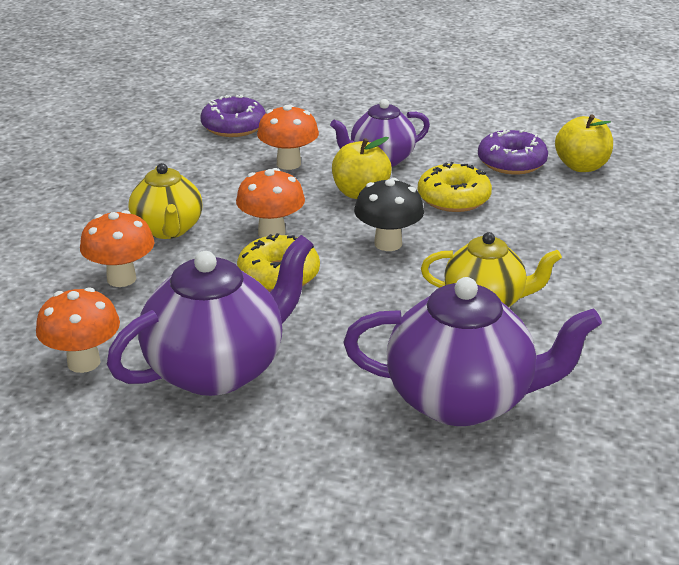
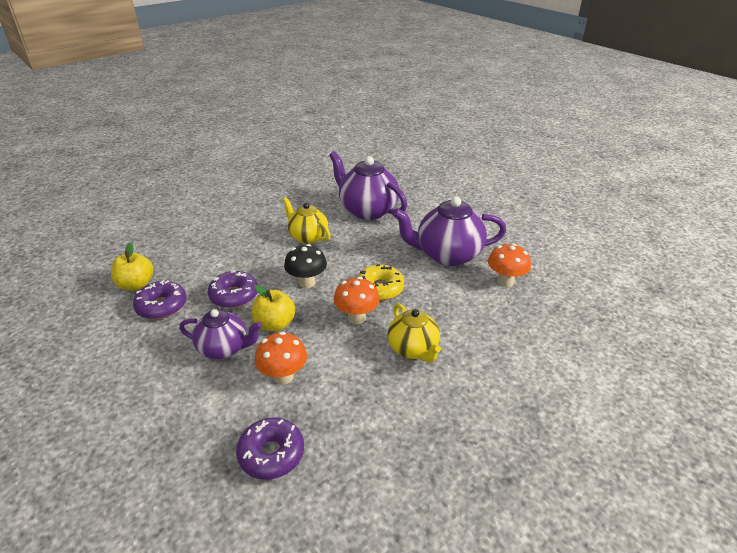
camera: 145 degrees left, 5 degrees up
(121, 279) = (463, 322): orange mushroom -> none
(168, 229) = (413, 349): yellow teapot -> yellow teapot turned 135 degrees clockwise
(453, 198) = (234, 295): yellow donut -> purple donut

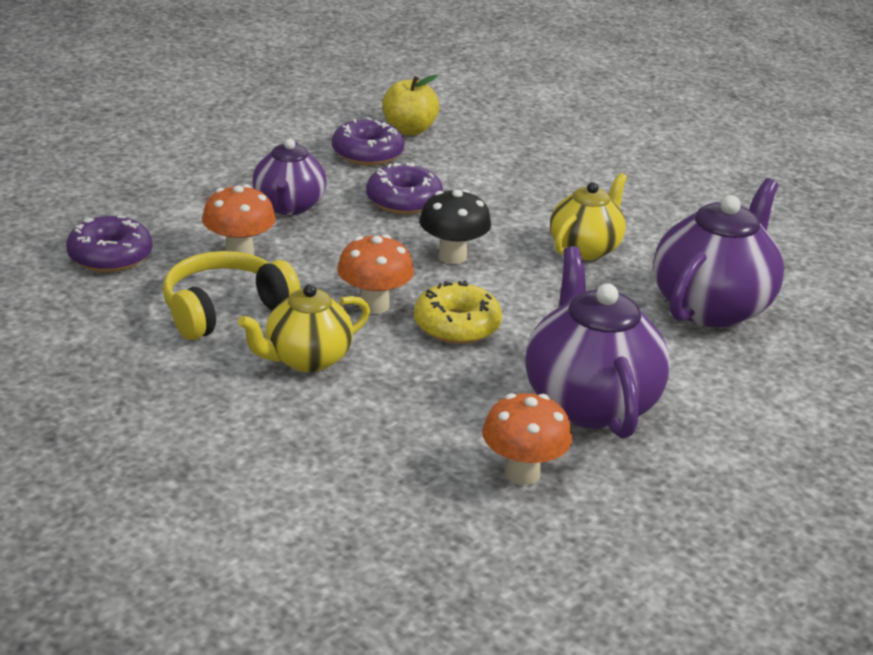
camera: 80 degrees right, 5 degrees down
(275, 324) = (345, 238): yellow apple -> none
(355, 385) = (225, 310): none -> yellow headphones

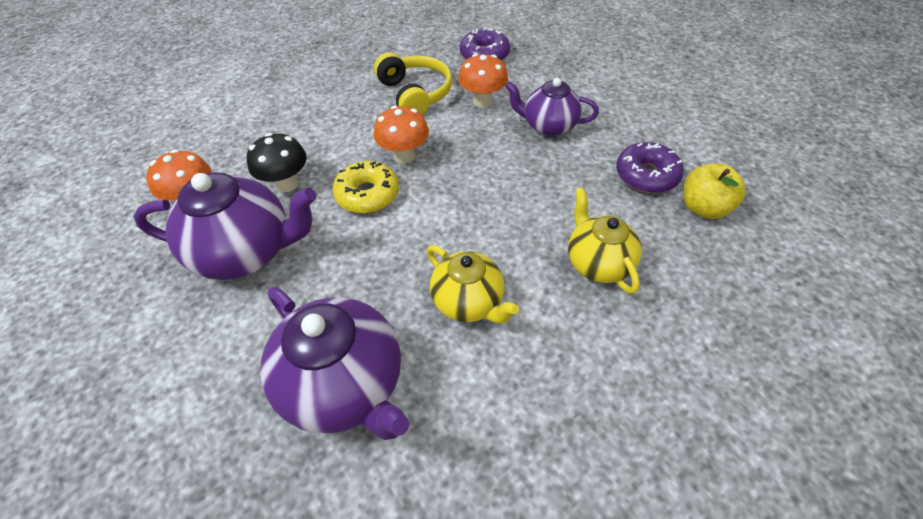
camera: 105 degrees right, 20 degrees up
(306, 359) = (351, 122): yellow teapot -> yellow teapot (597, 263)
(404, 200) = (560, 188): purple donut -> none
(452, 256) = (465, 206): black mushroom -> black mushroom (287, 184)

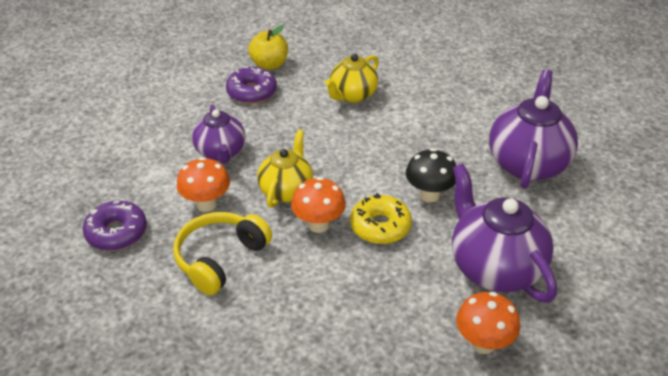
camera: 120 degrees left, 10 degrees down
(287, 184) = (410, 287): black mushroom -> black mushroom (429, 195)
(469, 302) = (428, 136): yellow teapot -> yellow teapot (286, 190)

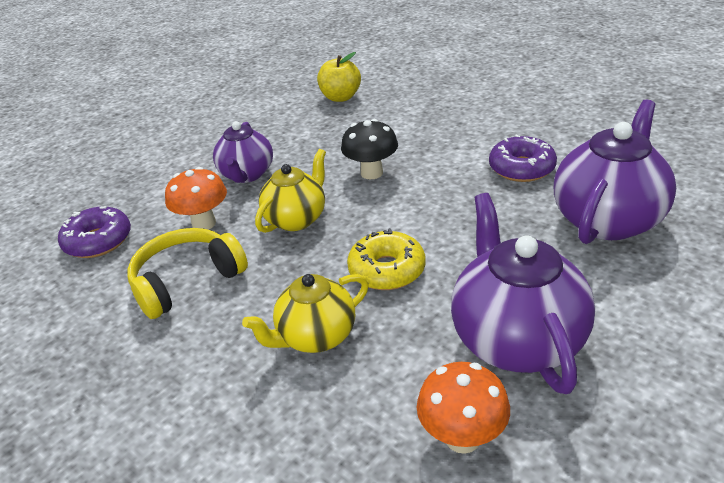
camera: 20 degrees right, 5 degrees down
(252, 92) = (309, 121): purple donut -> purple donut (521, 168)
(318, 225) = (314, 259): orange mushroom -> none
(352, 95) = (417, 131): yellow teapot -> yellow teapot (316, 337)
(429, 195) = (463, 242): black mushroom -> black mushroom (371, 173)

